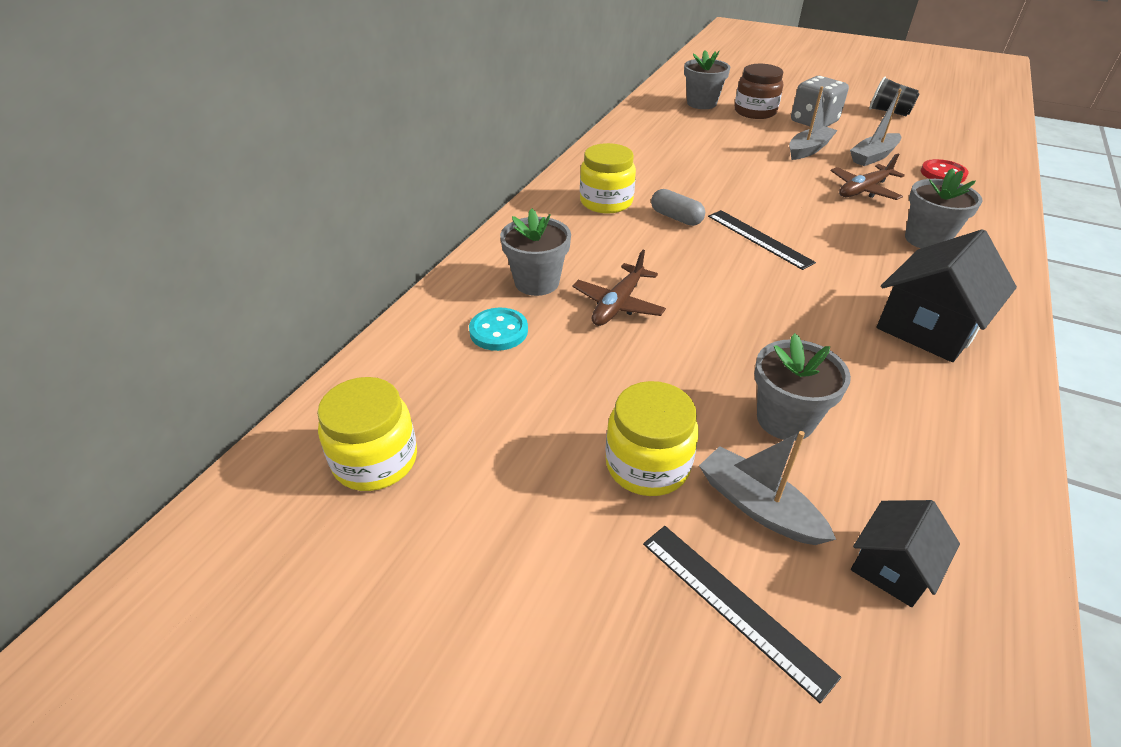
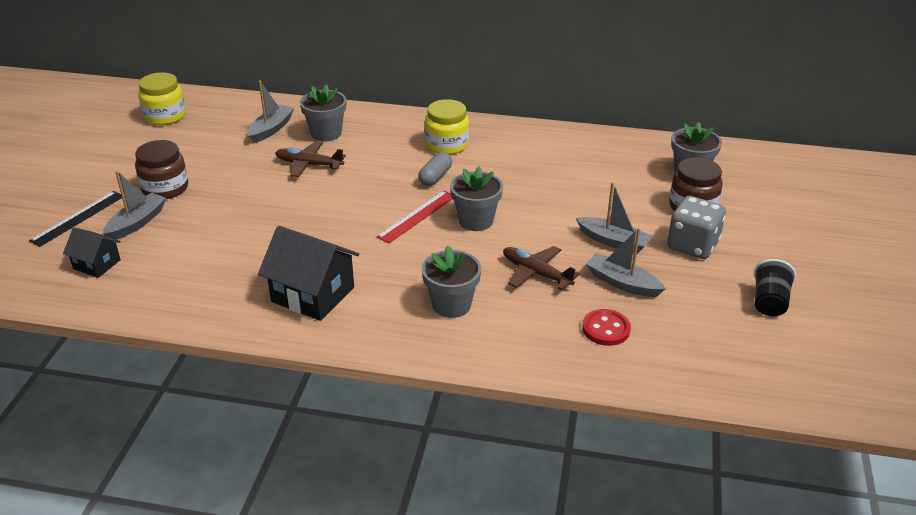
camera: 75 degrees right, 5 degrees down
(498, 331) = (271, 129): turquoise button -> grey boat
(647, 465) = (165, 188): yellow jar -> brown jar
(759, 238) = (417, 216): black ruler -> red ruler
(785, 419) = (204, 231): grey flower pot -> grey flower pot (476, 221)

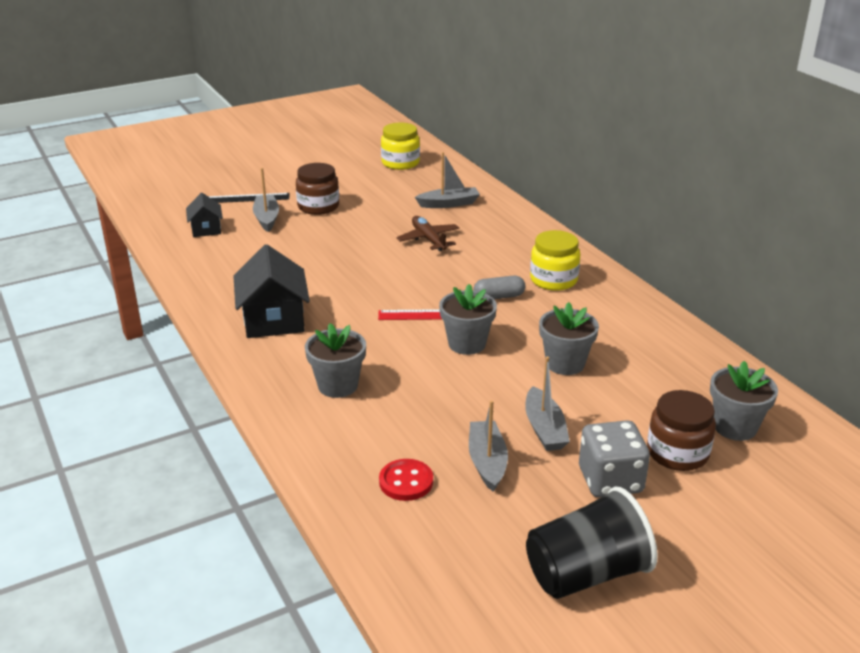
camera: 50 degrees right, 5 degrees down
(137, 223) = (266, 218): grey boat -> grey boat turned 90 degrees counterclockwise
(326, 133) = (480, 225): grey flower pot -> grey flower pot (565, 364)
(536, 273) = (436, 408): brown plane -> none
(769, 302) = (586, 574): black cup -> black cup, size x1.67

